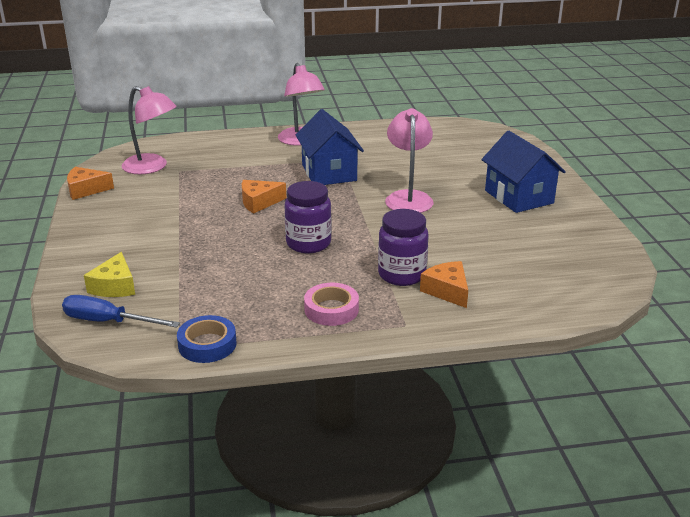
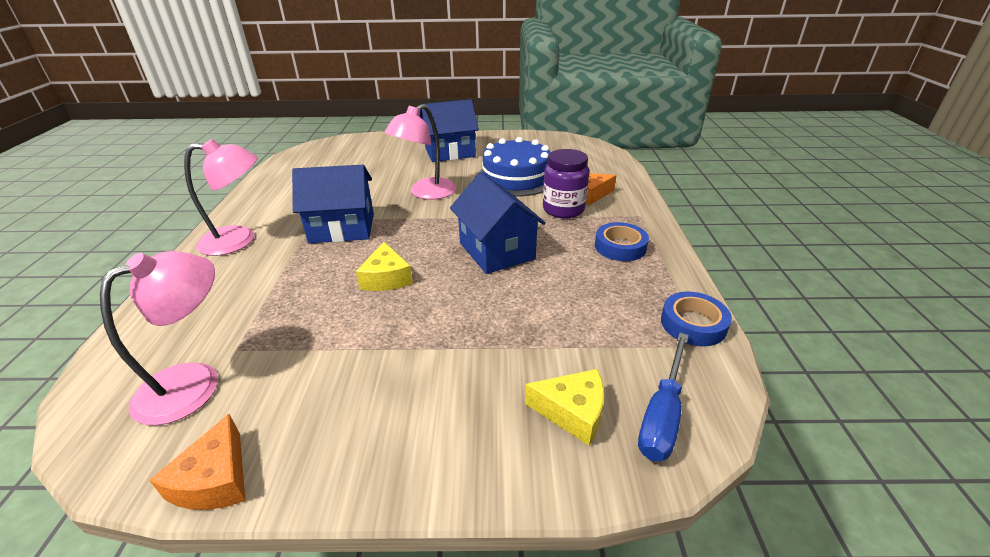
camera: 80 degrees left, 5 degrees up
(259, 202) = (386, 278): orange cheese -> yellow cheese
(308, 243) = (496, 251): purple jar -> blue house
(331, 309) = (620, 247): pink tape -> blue tape
(408, 197) = (426, 193): pink lamp -> pink lamp turned 60 degrees counterclockwise
(469, 242) = (516, 178): none -> blue cake

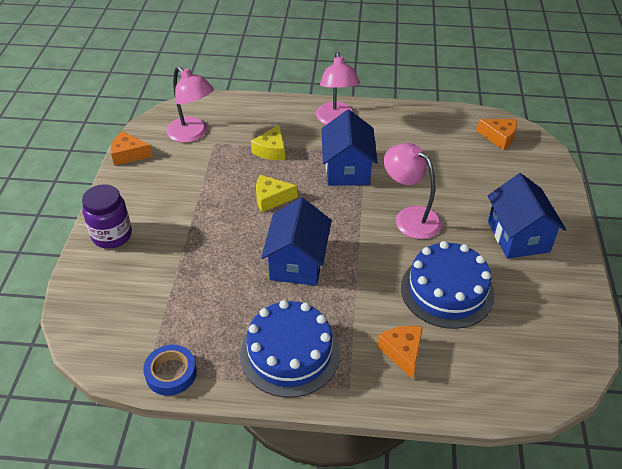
camera: 95 degrees right, 10 degrees up
(318, 155) = (499, 137): none -> orange cheese
(496, 251) = (297, 262): blue house -> blue house turned 60 degrees counterclockwise
(563, 209) = (368, 321): purple jar -> purple jar (112, 235)
(572, 412) = (117, 283): yellow cheese -> yellow cheese (271, 150)
(620, 247) = (290, 353): blue tape -> blue cake
(662, 414) = (99, 326): blue screwdriver -> none

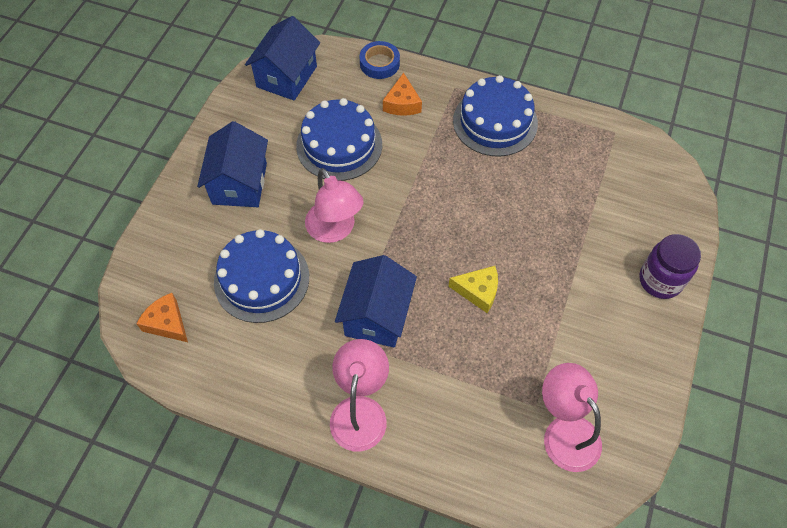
camera: 165 degrees left, 15 degrees up
(128, 154) = (652, 411): orange cheese -> none
(171, 373) = (595, 127): blue tape -> blue tape (379, 63)
(271, 150) = (462, 372): yellow cheese -> none
(297, 262) = (468, 204): blue house -> blue house (286, 76)
(449, 174) = (261, 279): none -> blue cake

